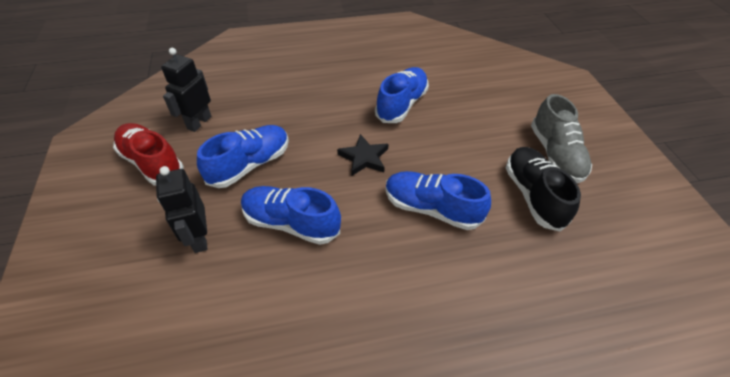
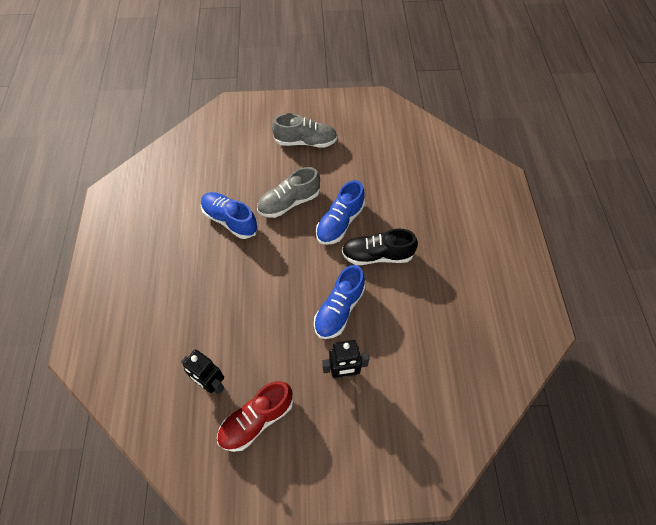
camera: 80 degrees left, 10 degrees up
(250, 165) = (275, 338): blue shoe -> none
(364, 158) = (284, 255): black star -> none
(445, 151) = (289, 202): none -> grey shoe
(533, 195) = (338, 165): black shoe -> black shoe (377, 255)

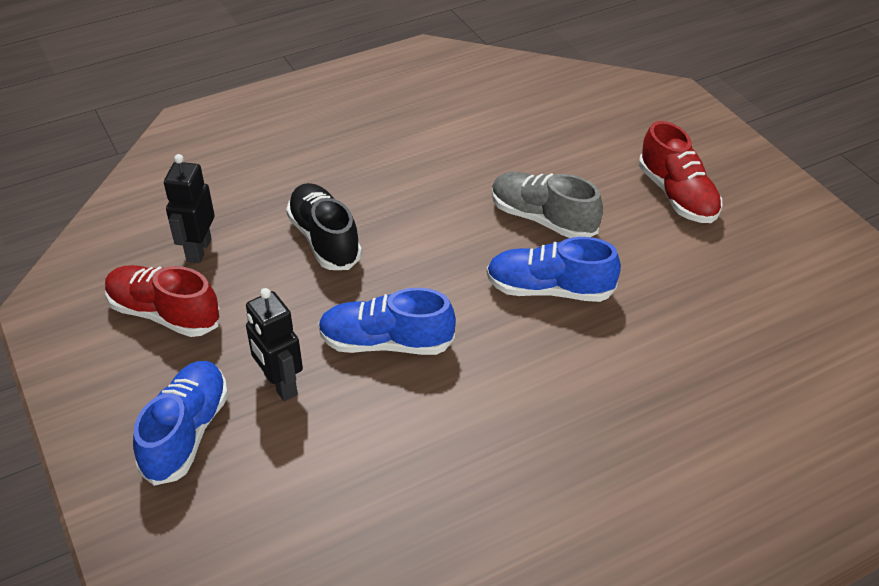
camera: 65 degrees right, 15 degrees down
(230, 220) = (464, 171): blue shoe -> blue shoe (187, 433)
(305, 142) = (677, 196): grey shoe -> red shoe
(377, 255) = (518, 357): black shoe -> black shoe (324, 239)

